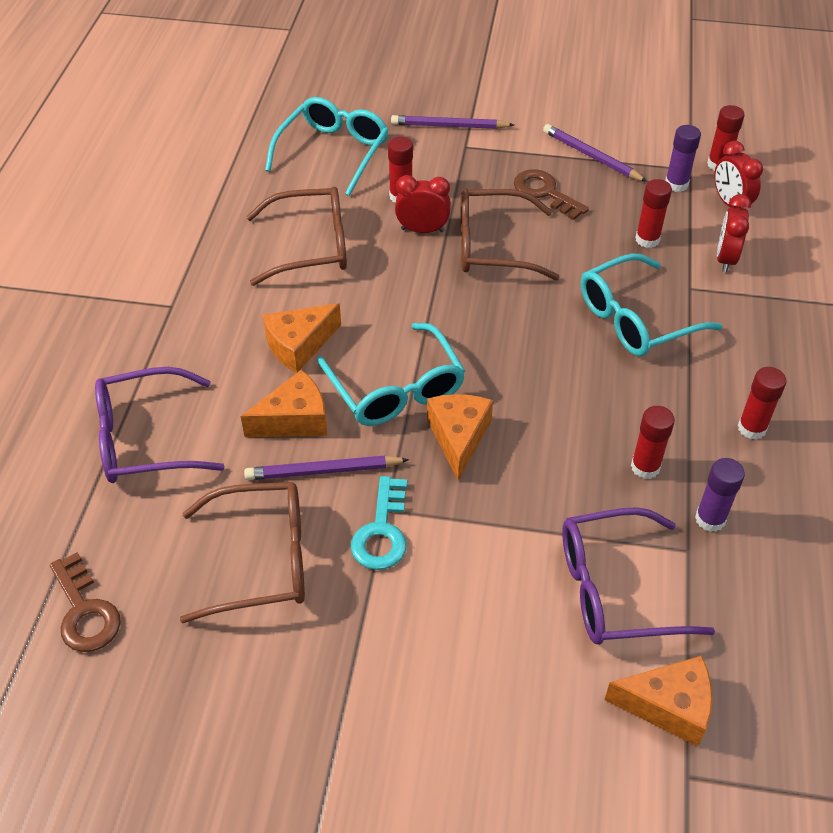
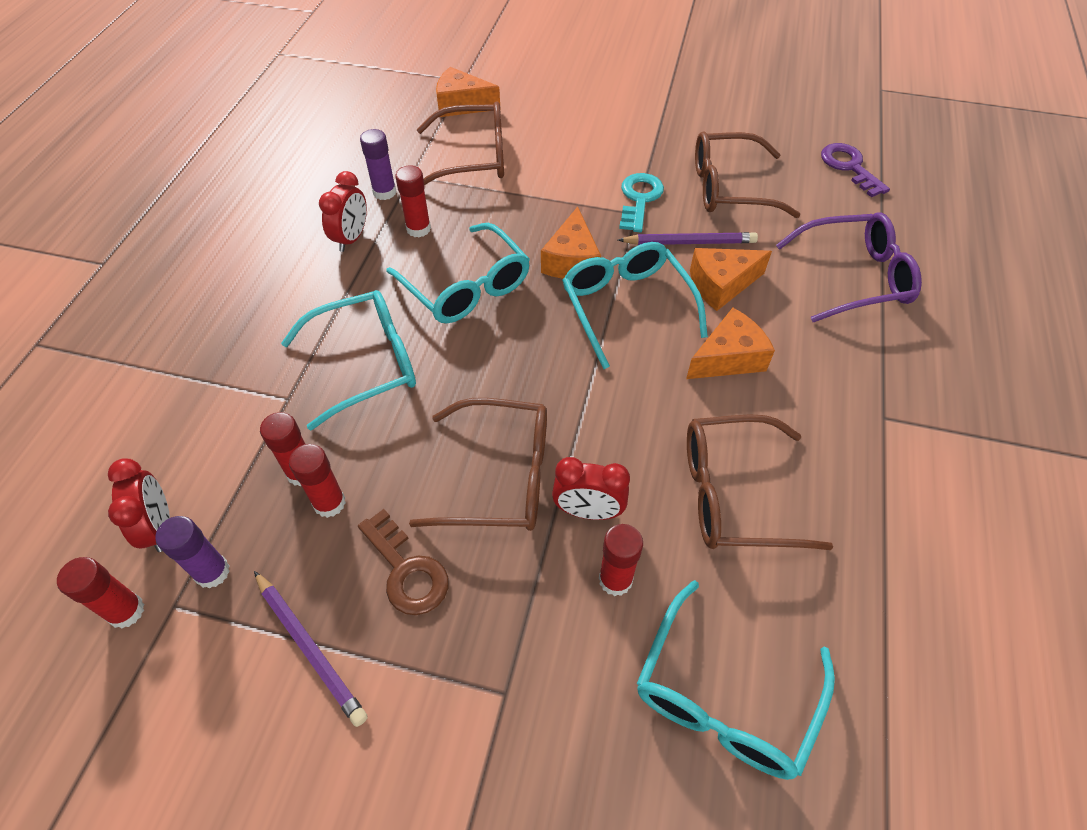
camera: 175 degrees left, 5 degrees up
(85, 611) = (849, 167): brown key -> purple key
(449, 126) = (525, 755): purple pencil -> none
(566, 399) = (466, 287): none -> turquoise glasses
(615, 589) = (473, 157): purple glasses -> brown glasses
(725, 259) = (223, 435): red clock -> red clock (351, 238)
(751, 428) = (312, 252): red glue stick -> red glue stick (329, 503)

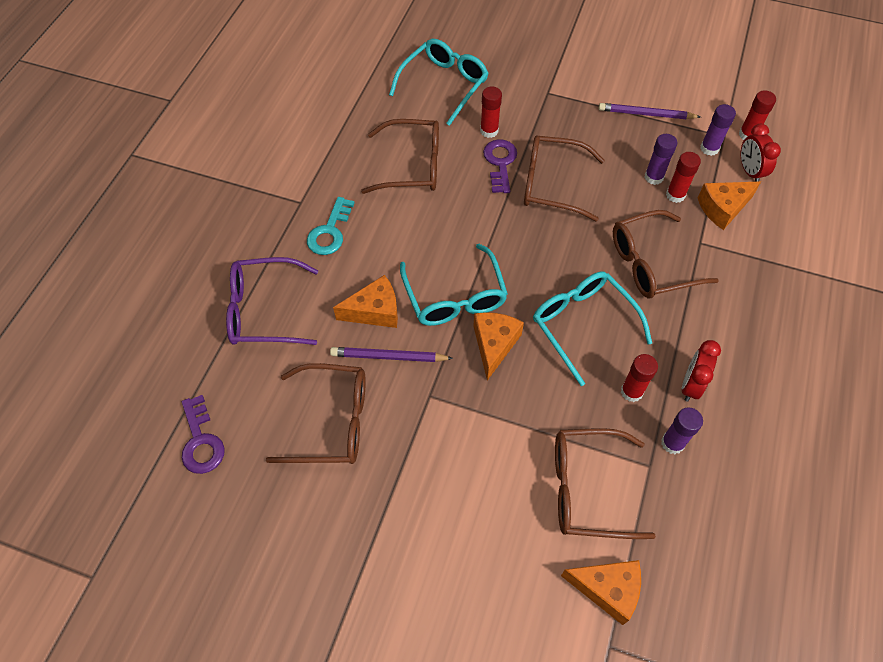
camera: 175 degrees left, 5 degrees up
(310, 648) = (646, 114): purple pencil -> purple pencil turned 45 degrees counterclockwise
(329, 503) = (653, 177): red glue stick -> purple glue stick
(366, 364) = (651, 264): turquoise glasses -> brown glasses
(407, 570) = (602, 142): brown key -> none
(588, 511) = (500, 163): red clock -> purple key
(639, 199) = (423, 413): turquoise key -> turquoise key (330, 232)
(728, 358) = (389, 249): orange cheese -> orange cheese (723, 208)

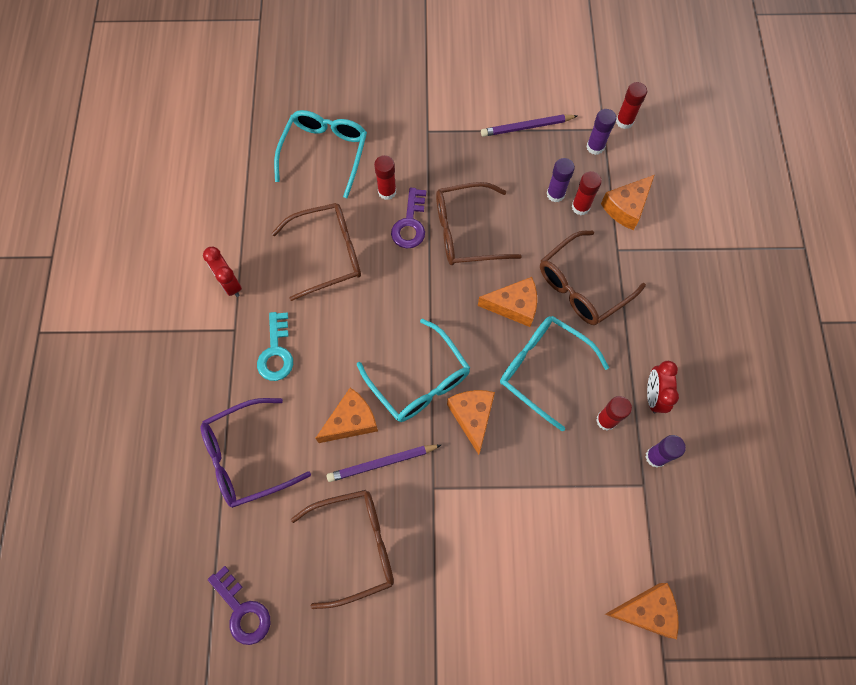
camera: 20 degrees left, 10 degrees up
(500, 163) = (410, 224): purple key -> purple key turned 150 degrees counterclockwise
(574, 260) = (514, 306): none -> orange cheese
(587, 489) = (599, 526): brown glasses -> none
(749, 171) = (637, 161): red clock -> red clock (230, 284)

